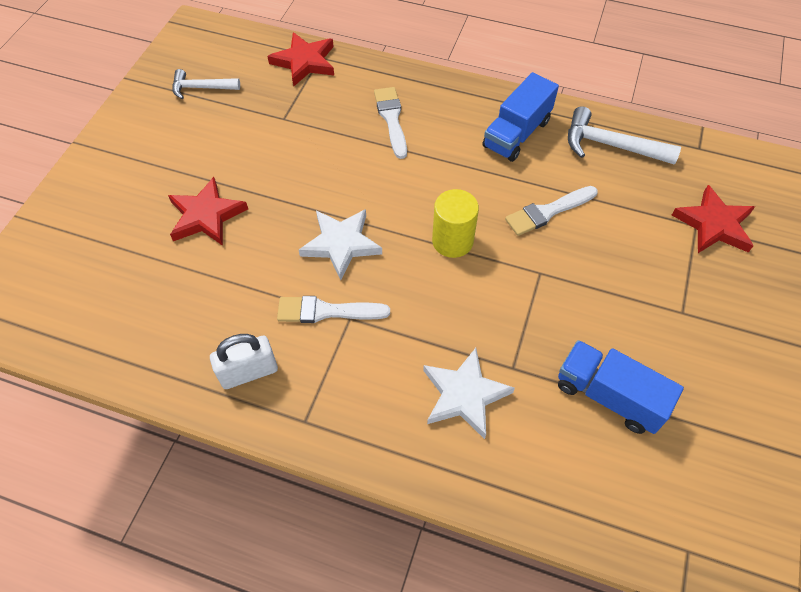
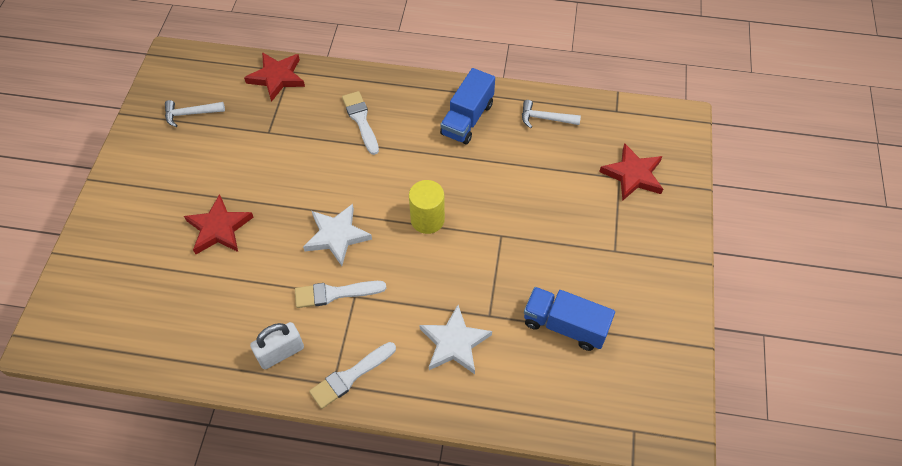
camera: 10 degrees left, 0 degrees up
(548, 212) = (501, 183): white brush -> white brush (350, 376)
(611, 145) = (545, 118): white hammer -> white hammer, size x0.65

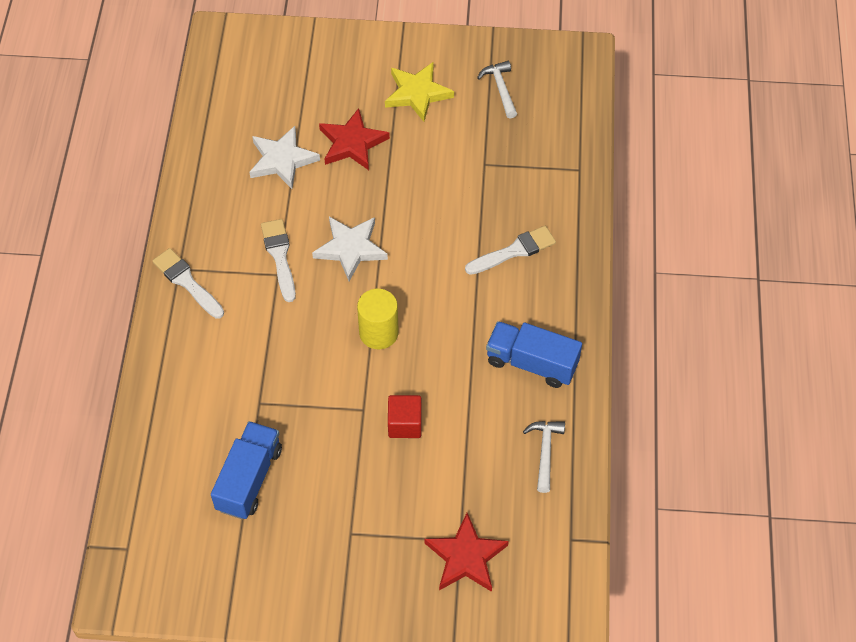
camera: 85 degrees right, 0 degrees up
(176, 174) = (417, 93): none -> yellow star
(277, 77) = (567, 159): red star -> none
(281, 353) = (211, 220): white padlock -> none
(454, 343) = (225, 371): white star -> white star (282, 160)
(516, 206) = (405, 424): none -> red cube

